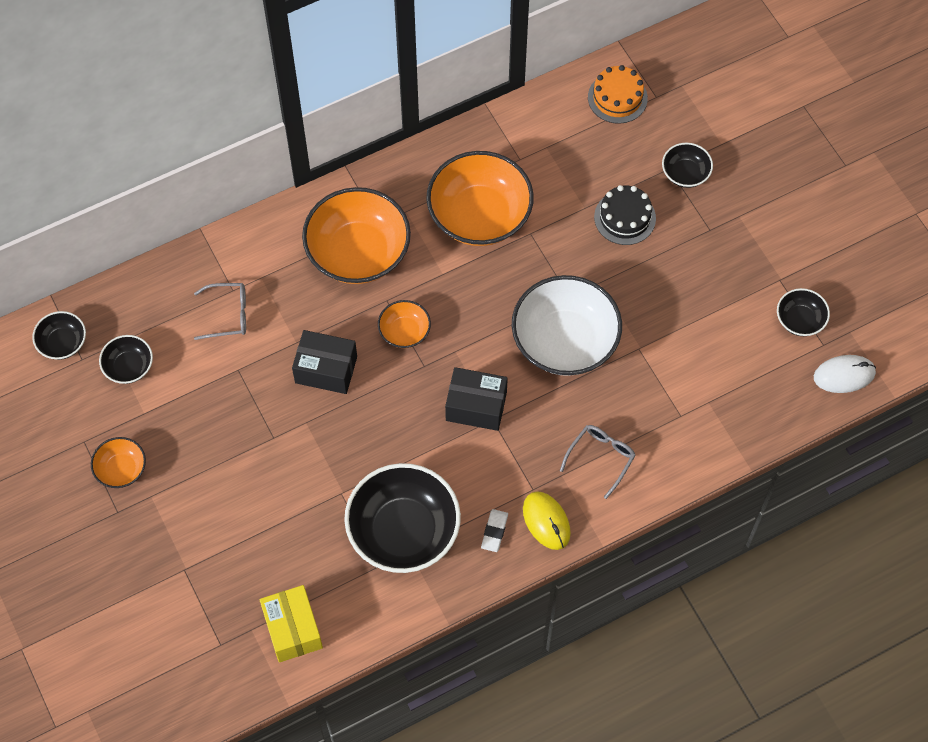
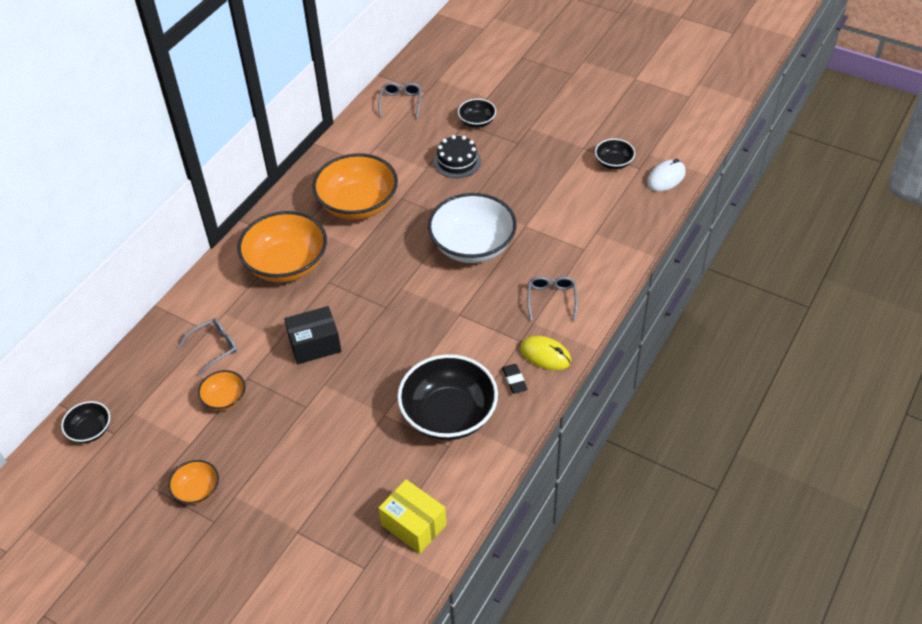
camera: 30 degrees left, 15 degrees down
(129, 367) = (157, 419): black bowl -> none
(404, 332) = (356, 294): orange bowl -> orange bowl (224, 399)
(476, 406) = (441, 312): black box -> none
(494, 531) = (514, 380): white eraser -> black eraser
(617, 98) = (401, 103): orange cake -> grey glasses

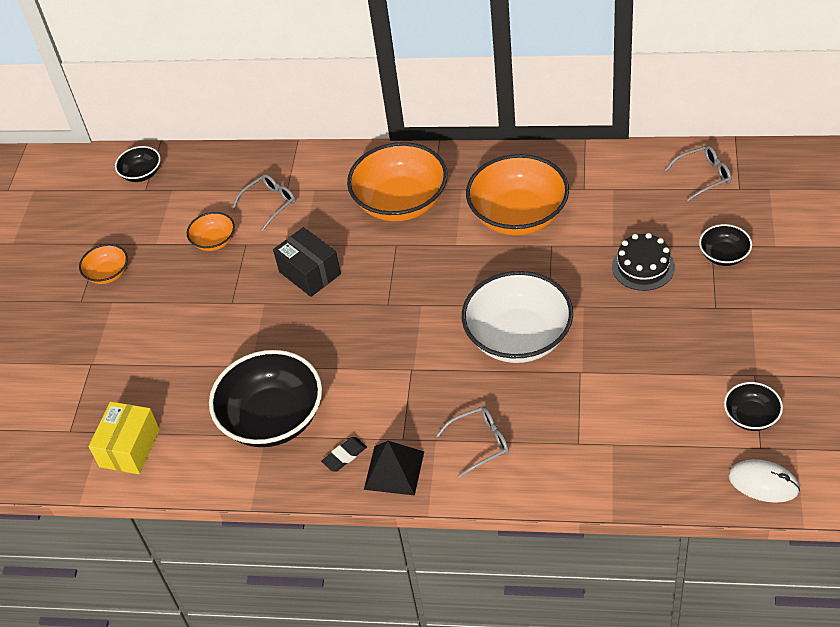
camera: 70 degrees right, 0 degrees up
(214, 348) = (269, 204): grey glasses -> grey glasses turned 75 degrees counterclockwise
(545, 355) = (394, 470): yellow mouse -> black pyramid

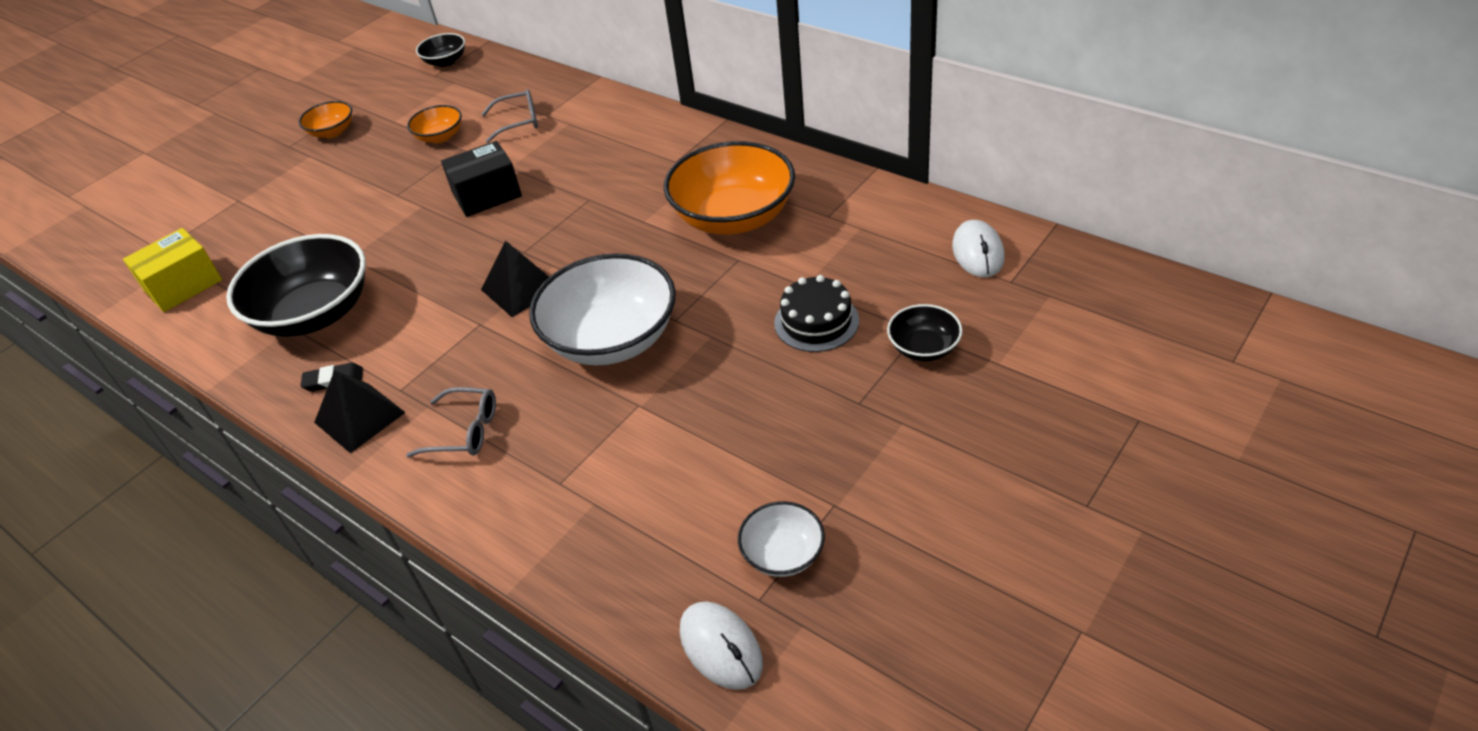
camera: 30 degrees right, 5 degrees down
(309, 273) = (487, 195): black box -> black box turned 75 degrees clockwise
(401, 202) = (633, 162): orange bowl -> none
(415, 331) = (521, 288): none -> black pyramid
(703, 176) = (978, 252): grey glasses -> white mouse
(751, 416) = (783, 554): black bowl -> white bowl

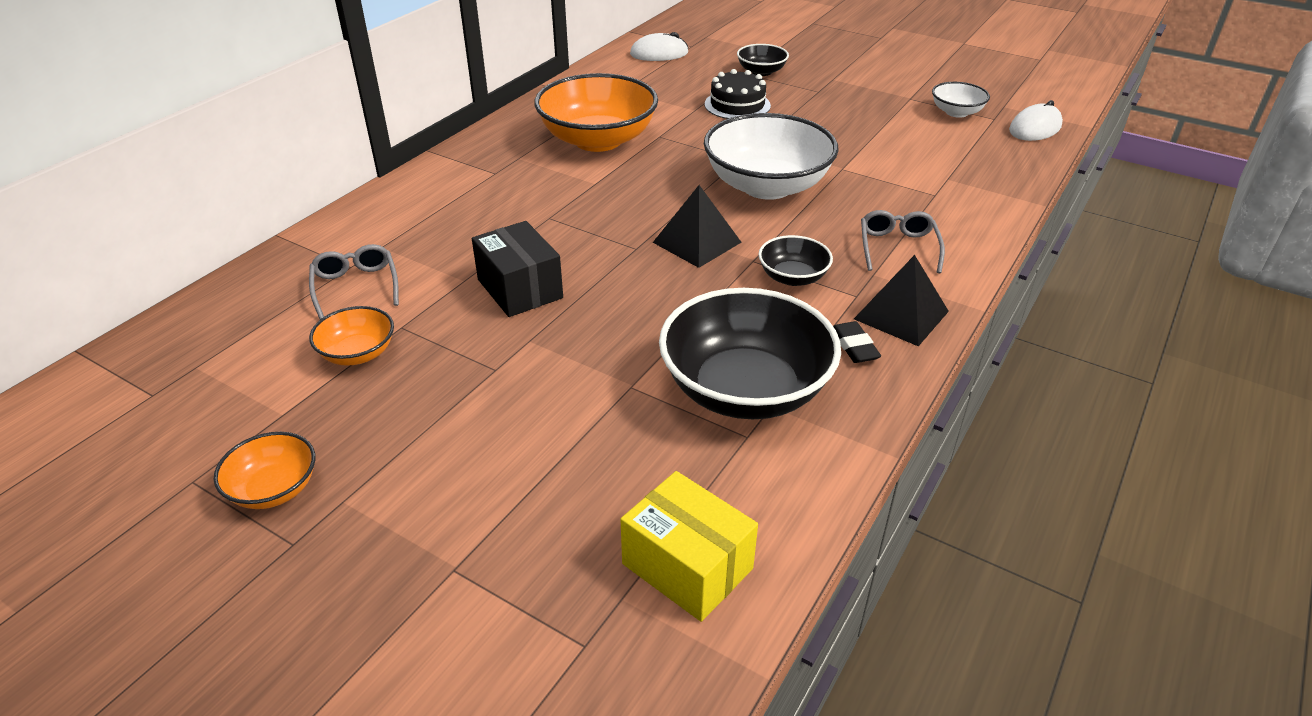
camera: 100 degrees left, 5 degrees down
(445, 61) = (112, 389): black bowl -> black bowl (793, 277)

